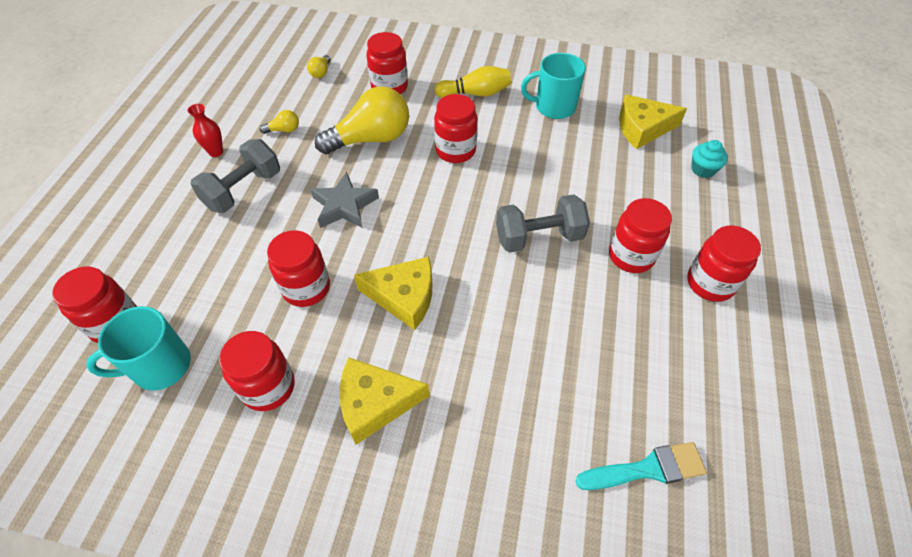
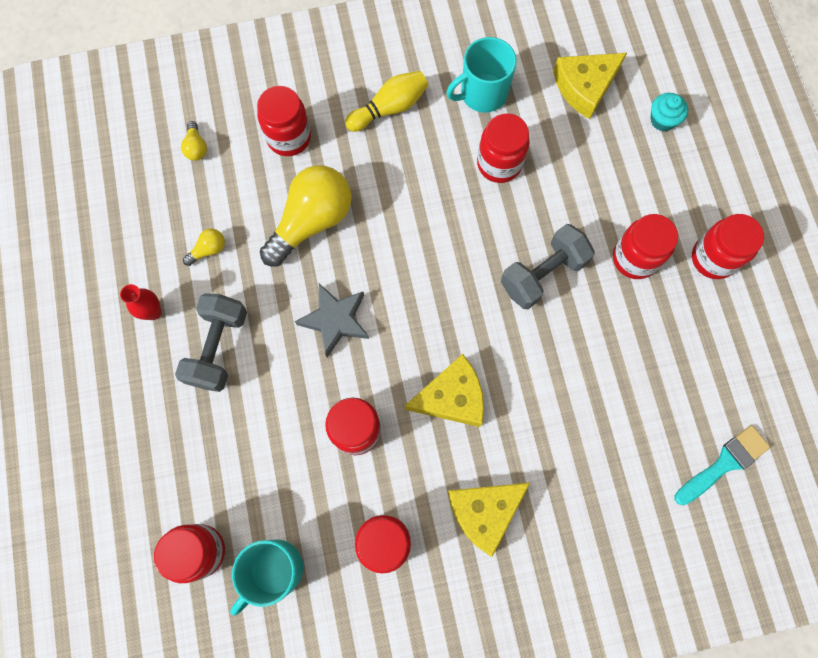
camera: 25 degrees left, 20 degrees up
(455, 151) = (409, 199): red jar -> red jar (499, 164)

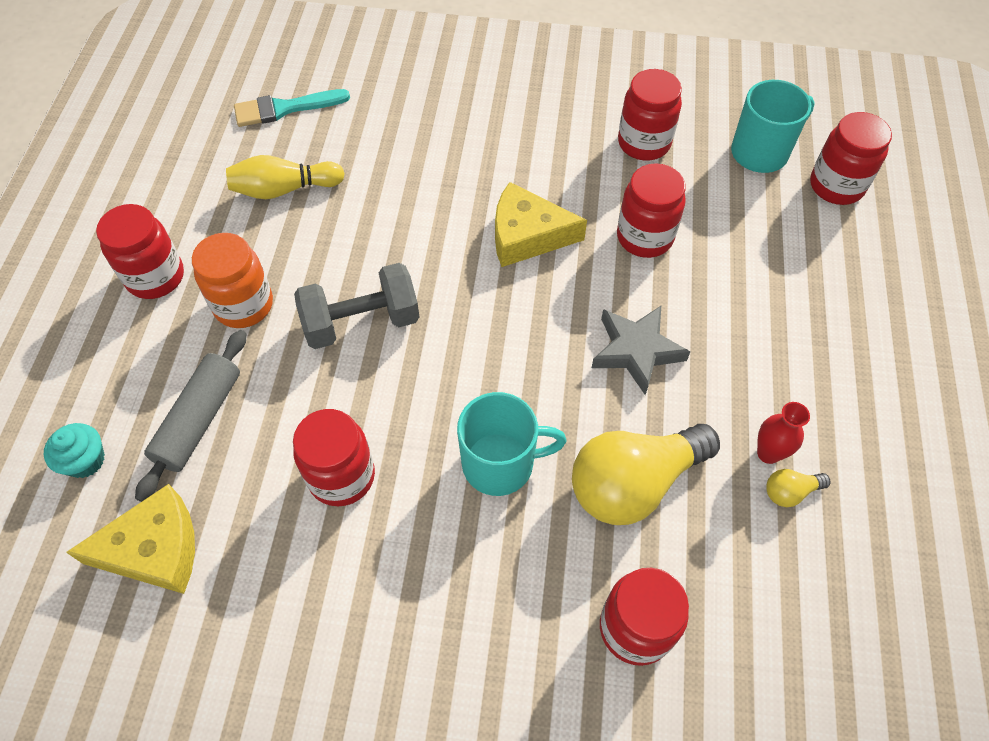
camera: 160 degrees left, 15 degrees down
(153, 312) = (876, 434): red vase -> red vase (768, 453)
(196, 147) = (790, 664): yellow light bulb -> none
(218, 348) = (792, 365): grey dumbbell -> none
(389, 108) = (461, 622): yellow bowling pin -> yellow bowling pin (284, 189)
(482, 93) = (309, 595): turquoise mug -> turquoise mug (500, 463)
(484, 511) = (535, 138): yellow cheese -> none
(610, 168) = (199, 420): none -> grey rolling pin
(634, 258) = (243, 305): red jar -> orange jar

